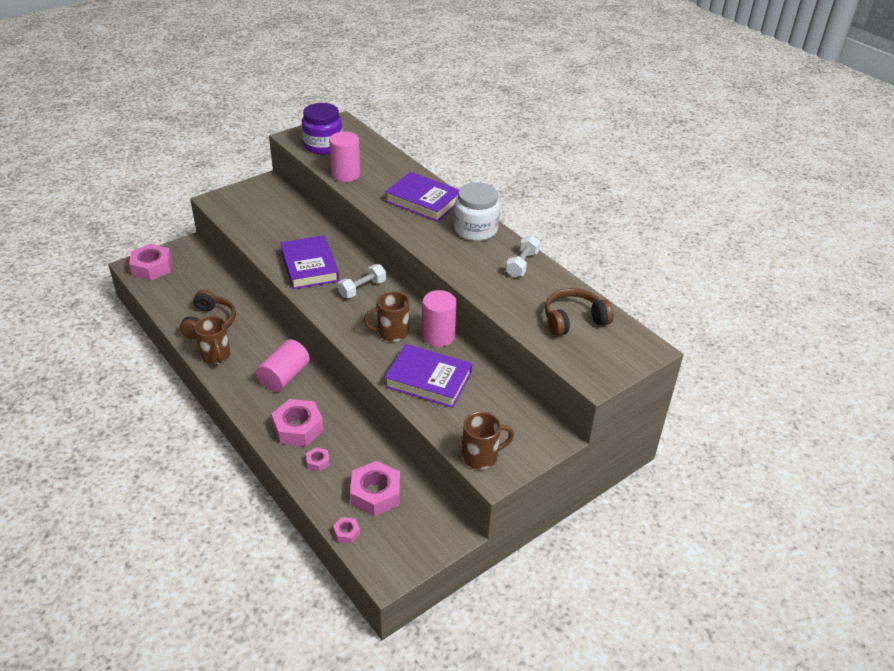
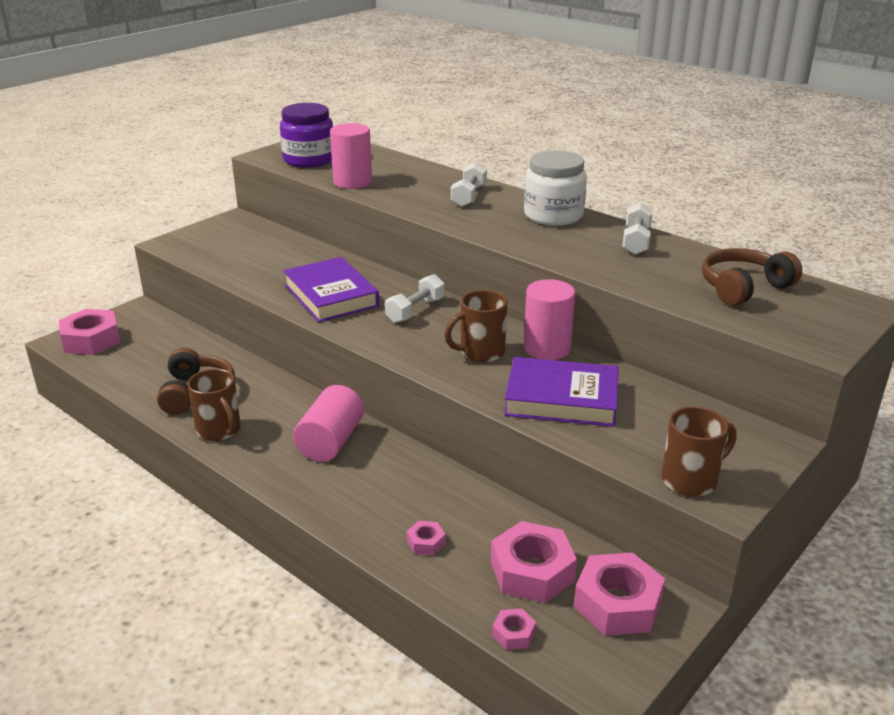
camera: 10 degrees left, 10 degrees down
(298, 428) = (377, 503): pink nut -> pink nut (617, 603)
(423, 201) = (469, 196): purple book -> white dumbbell

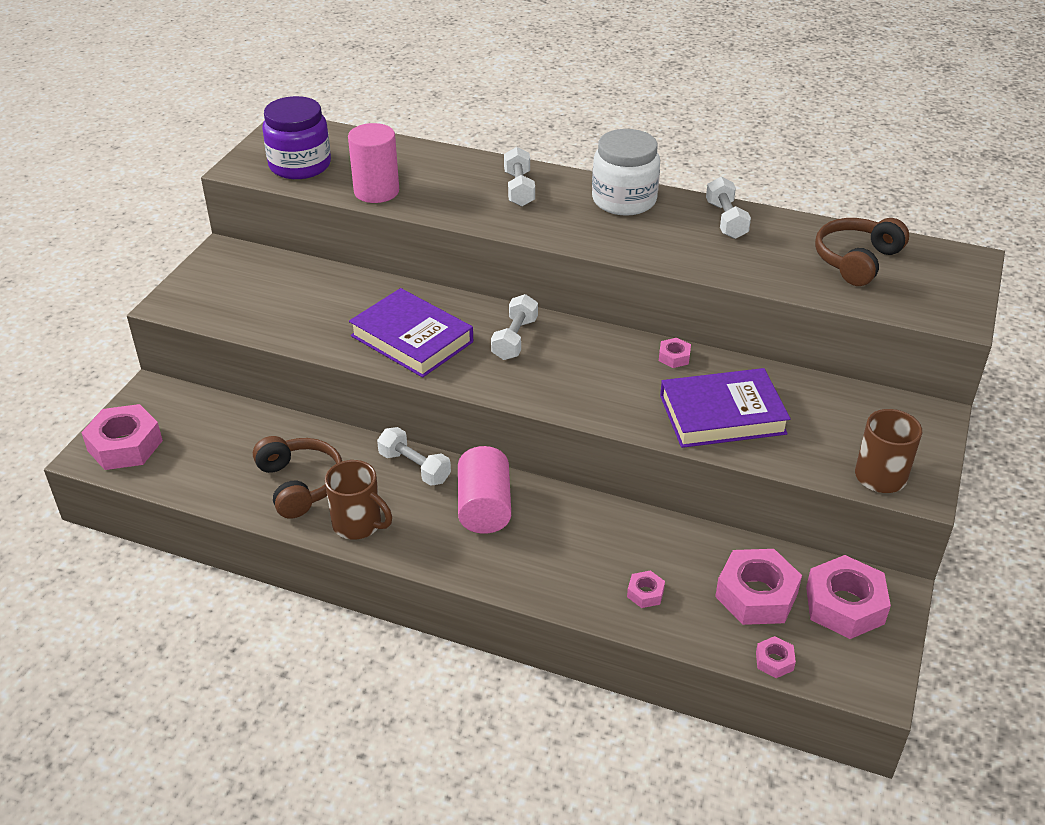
camera: 20 degrees left, 10 degrees up
(295, 400) = (414, 467): none -> white dumbbell
(480, 353) = (613, 378): brown mug -> none
(547, 348) = (674, 357): pink cylinder -> pink nut

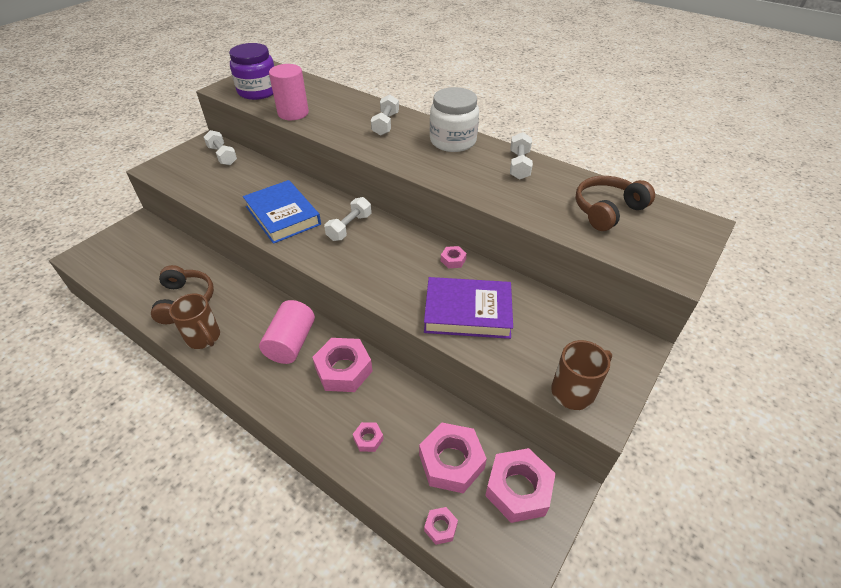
camera: 15 degrees right, 5 degrees up
(125, 445) = (102, 254): pink nut -> pink nut (343, 370)
(412, 339) = (283, 215): purple book -> blue book
(414, 467) = (262, 304): white dumbbell -> white dumbbell (222, 156)

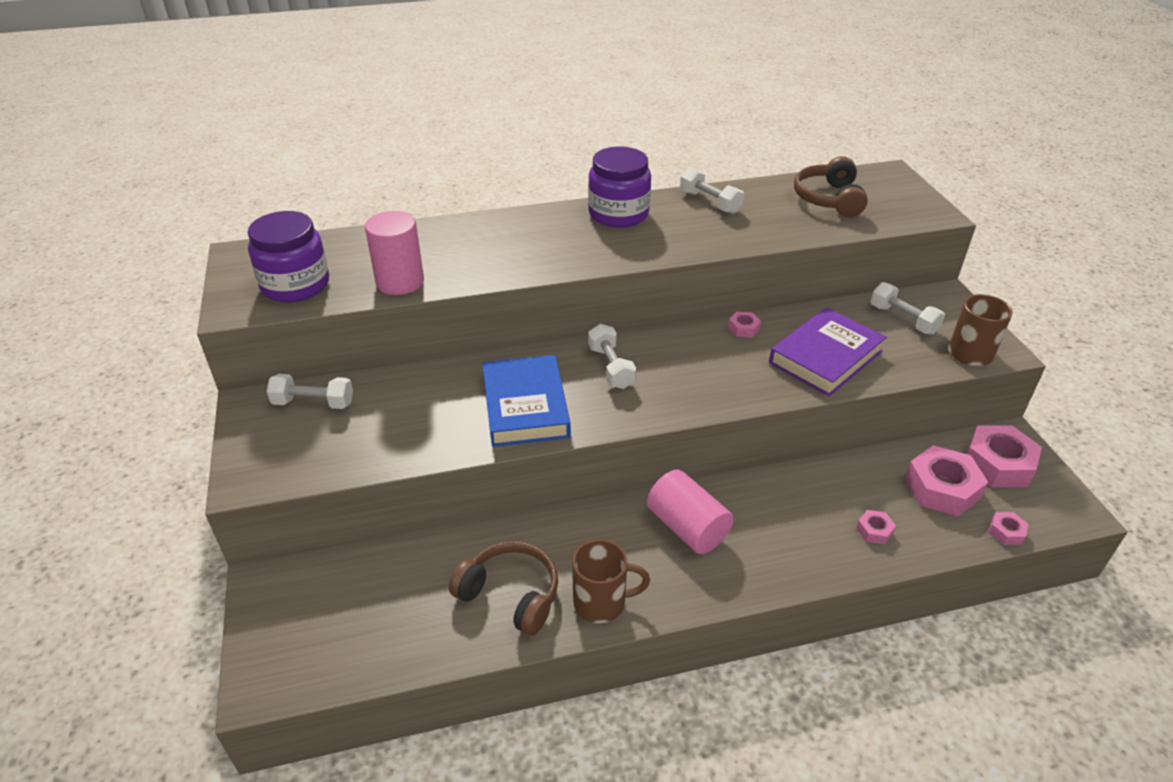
camera: 50 degrees left, 5 degrees down
(283, 215) = (525, 406): blue book -> blue book turned 75 degrees clockwise
(343, 370) = (767, 504): pink nut -> none
(385, 124) = (525, 234): white dumbbell -> white dumbbell (903, 319)
(453, 141) = (618, 214): white jar -> purple jar

